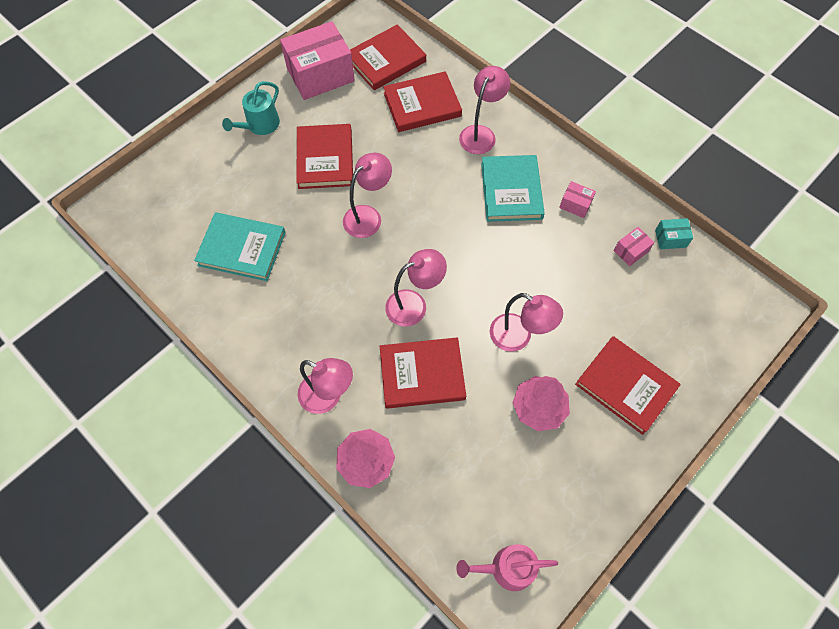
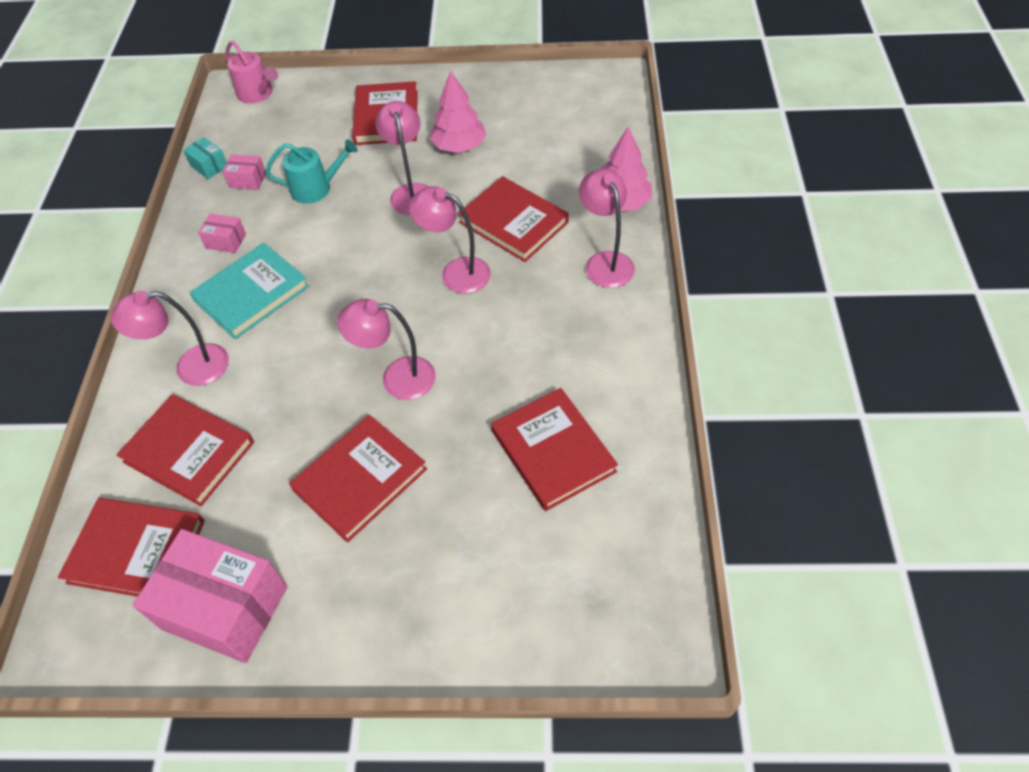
camera: 130 degrees left, 10 degrees down
(242, 248) = (553, 451): turquoise book -> red book
(260, 125) = (374, 599): turquoise watering can -> turquoise watering can (316, 188)
(507, 568) = (591, 95): pink watering can -> pink watering can (257, 94)
(575, 204) = (226, 241): pink box -> pink box turned 60 degrees counterclockwise

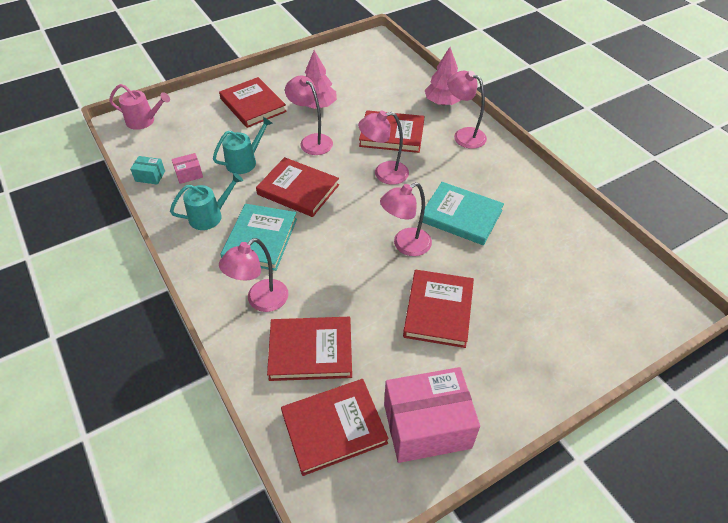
camera: 35 degrees left, 5 degrees down
(226, 241) = (209, 216): pink box -> turquoise watering can
(497, 372) = (461, 216): none -> turquoise book
(553, 451) = (531, 242): red book -> red book (298, 190)

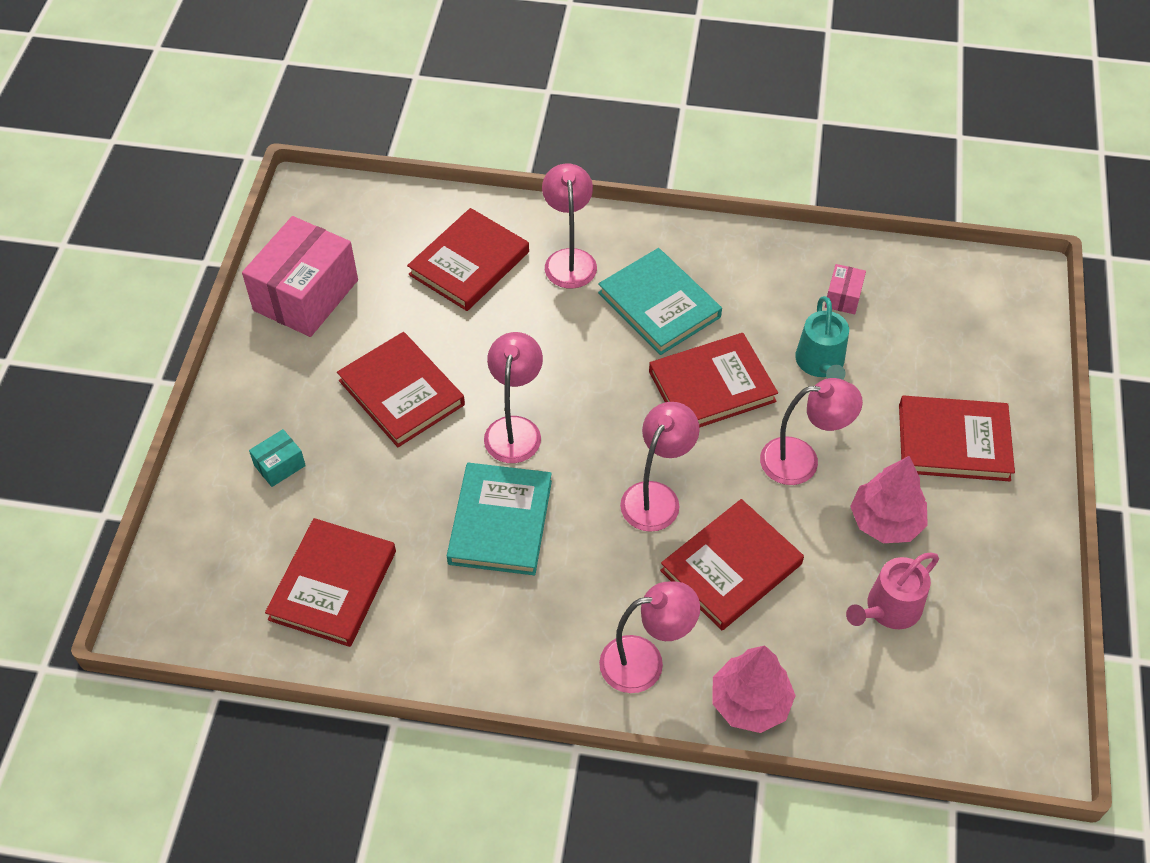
camera: 130 degrees right, 5 degrees up
(144, 121) = (1011, 303): pink watering can -> pink watering can (889, 609)
(150, 176) = (872, 260): turquoise box -> turquoise box (279, 465)
(209, 216) = (743, 280): turquoise watering can -> none
(334, 427) = (377, 234): red book -> red book (333, 585)
(461, 216) = (500, 522): turquoise book -> turquoise book turned 60 degrees counterclockwise

